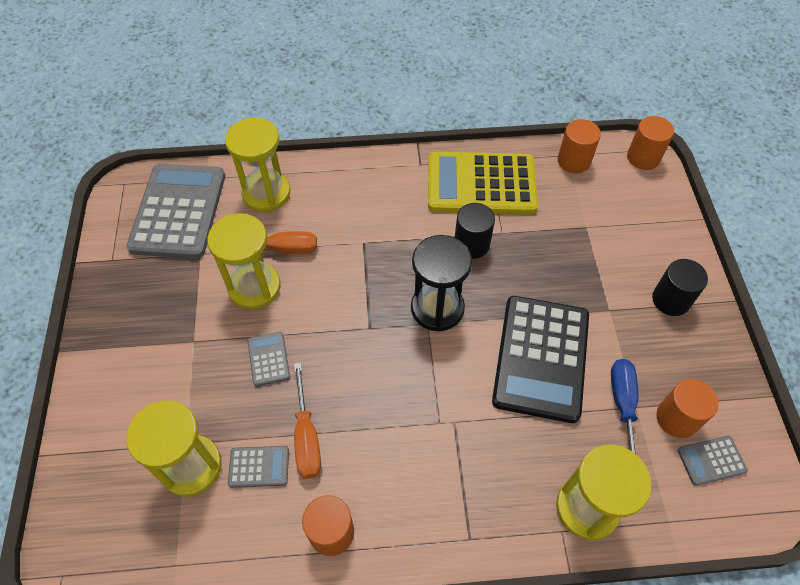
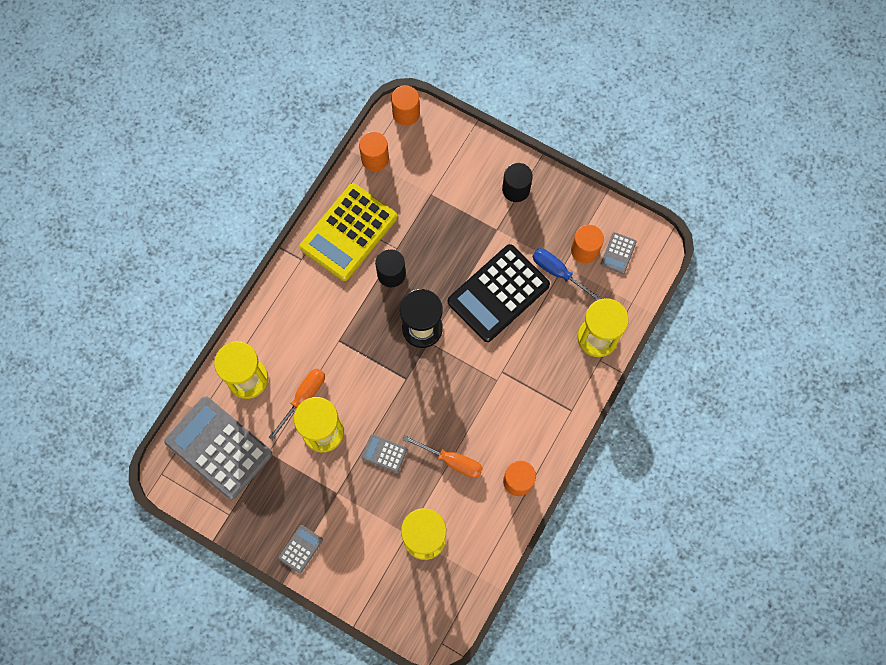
camera: 55 degrees left, 15 degrees up
(259, 466) = (452, 499): grey calculator -> grey calculator (300, 549)
(541, 358) = (498, 293): black calculator -> black calculator turned 90 degrees clockwise

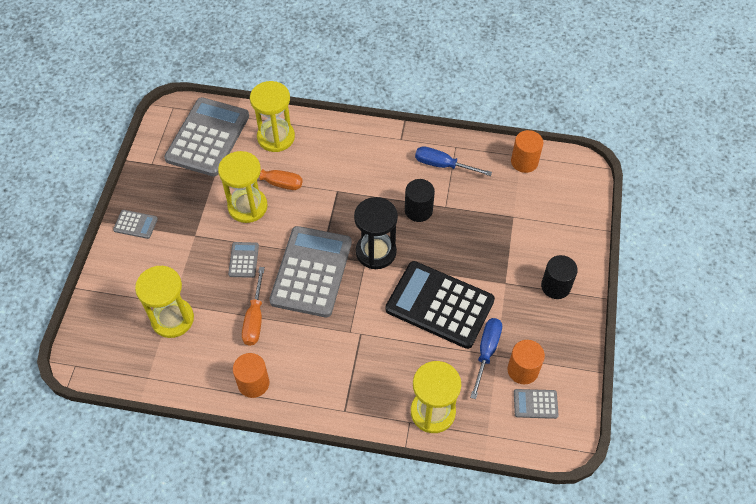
camera: 70 degrees right, 15 degrees down
(349, 232) = (443, 165): yellow calculator -> blue screwdriver
(406, 113) = (582, 171): orange cylinder -> none
(421, 394) = (311, 272): none -> grey calculator

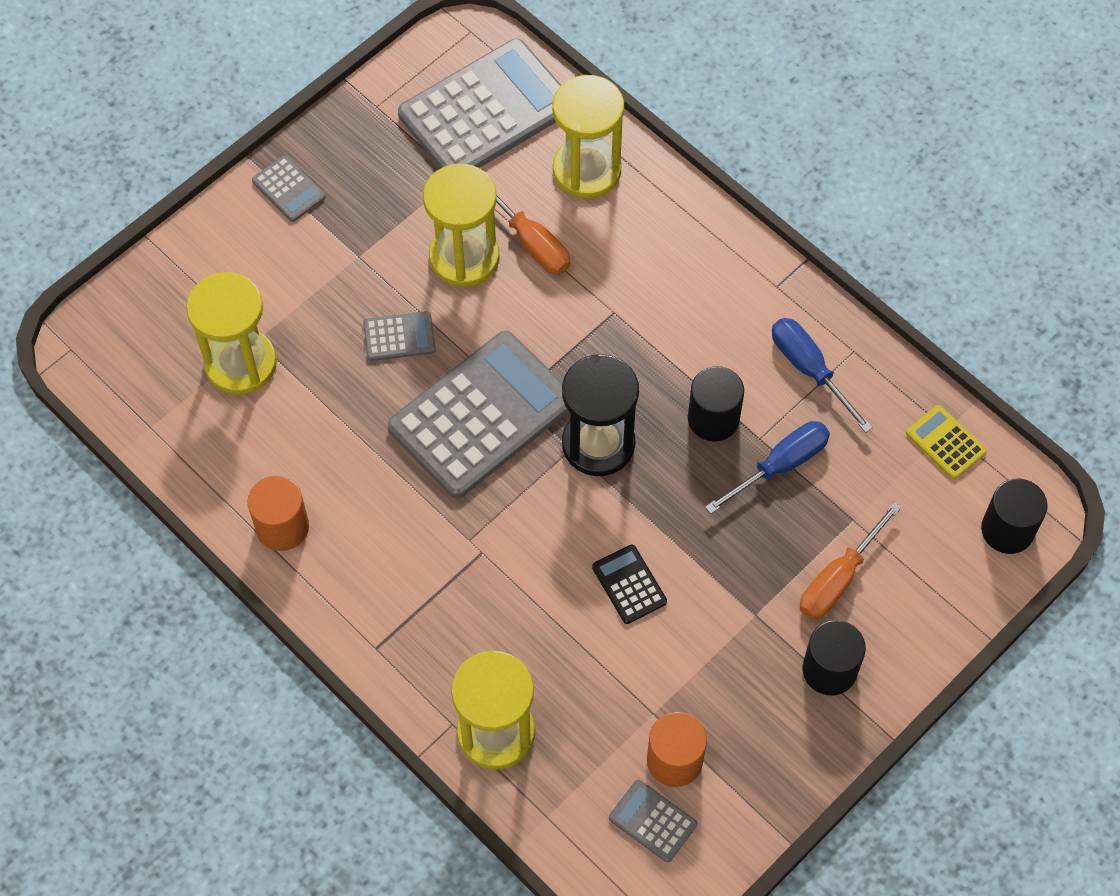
camera: 35 degrees right, 5 degrees up
(243, 260) = (399, 337): grey calculator -> grey calculator turned 45 degrees clockwise
(255, 318) = (351, 435): orange screwdriver -> orange screwdriver (838, 579)
(439, 305) = (629, 584): black calculator -> black calculator, size x0.43
(486, 352) = (642, 699): blue screwdriver -> blue screwdriver (780, 465)
(524, 162) = (945, 443): orange cylinder -> yellow calculator
(578, 182) = (1007, 530): none -> black cylinder

